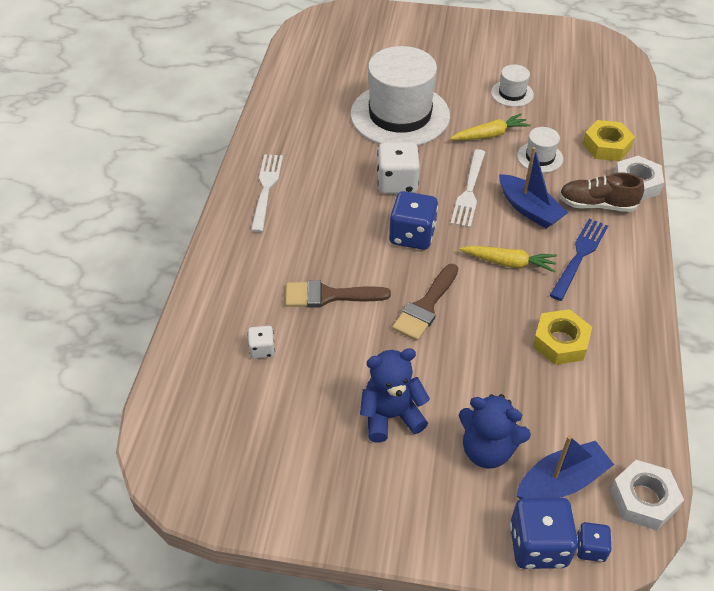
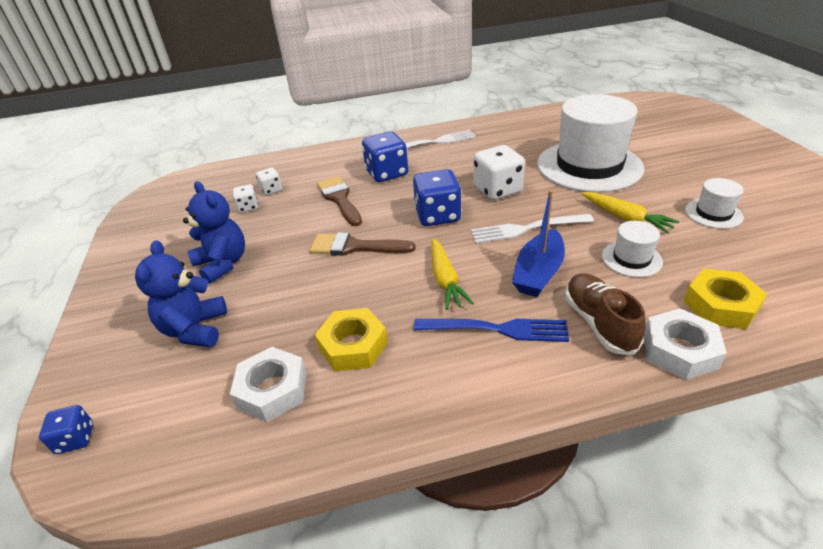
camera: 70 degrees right, 10 degrees down
(287, 378) = (248, 207): none -> white dice
(538, 545) = (83, 394): blue dice -> blue dice (387, 173)
(561, 481) = (161, 393): blue boat -> none
(643, 499) = (140, 476): white nut -> white nut (272, 390)

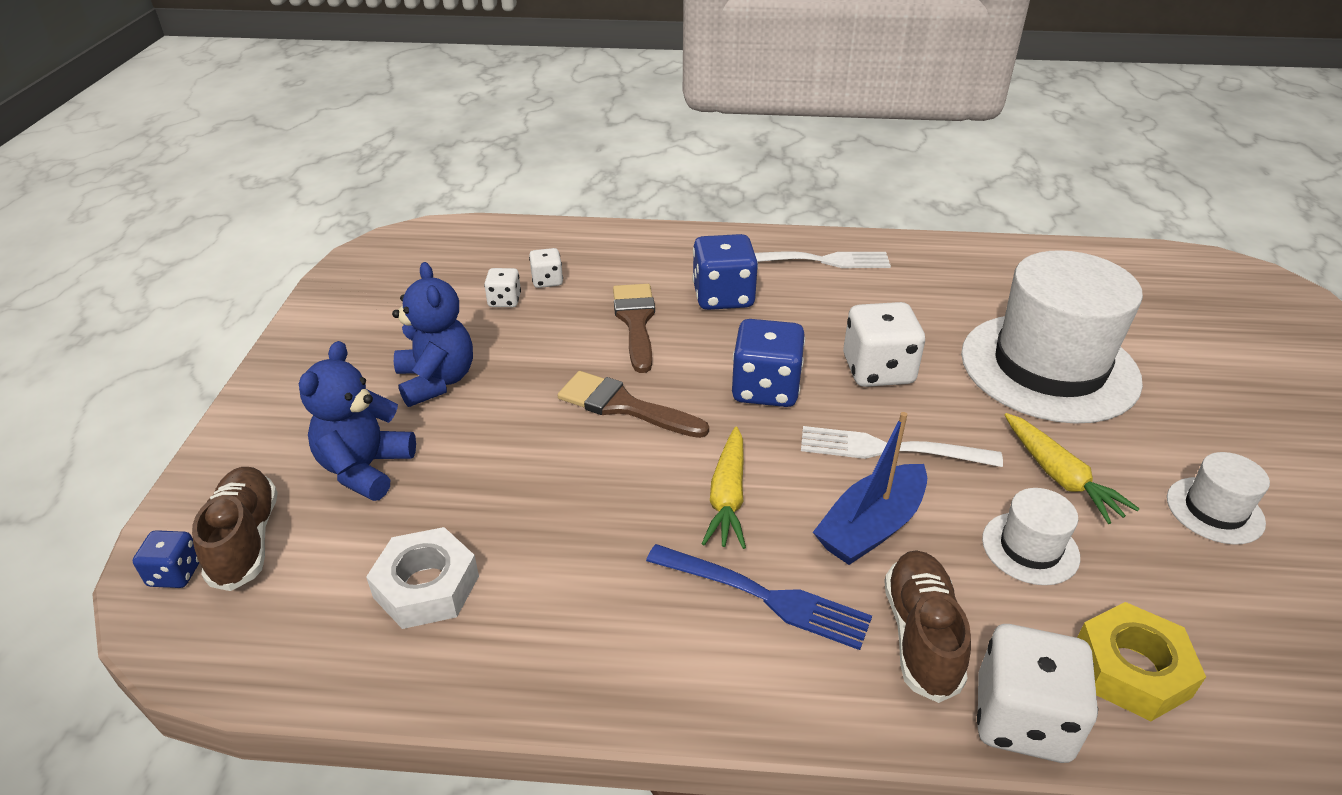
camera: 15 degrees right, 0 degrees up
(123, 400) = (245, 540): none -> brown shoe
(353, 346) = (555, 557): yellow nut -> none
(679, 350) = (1022, 719): white nut -> white dice

